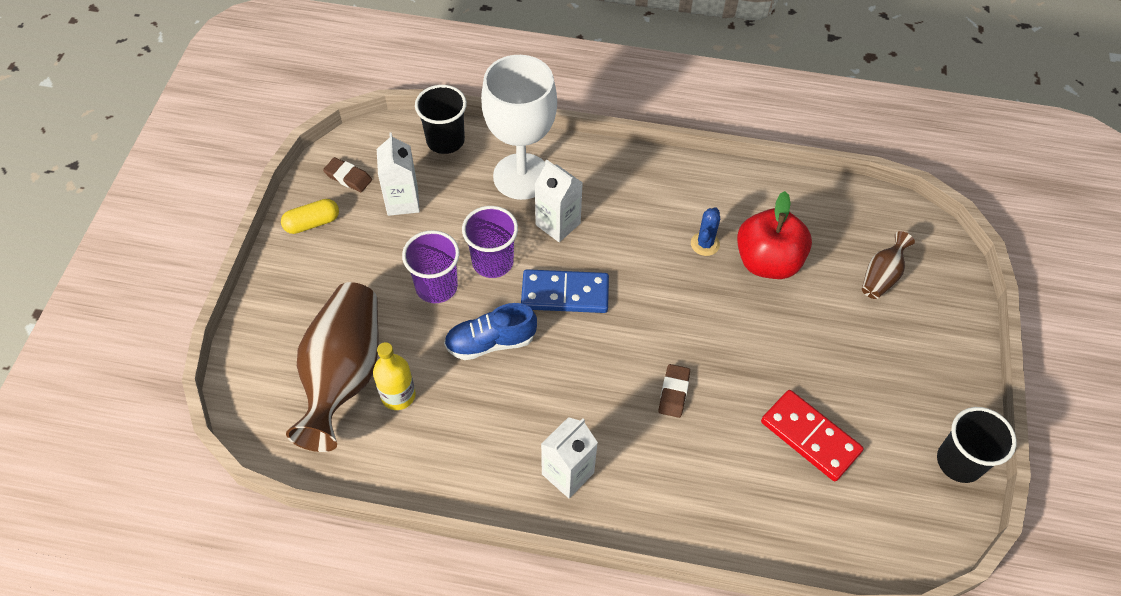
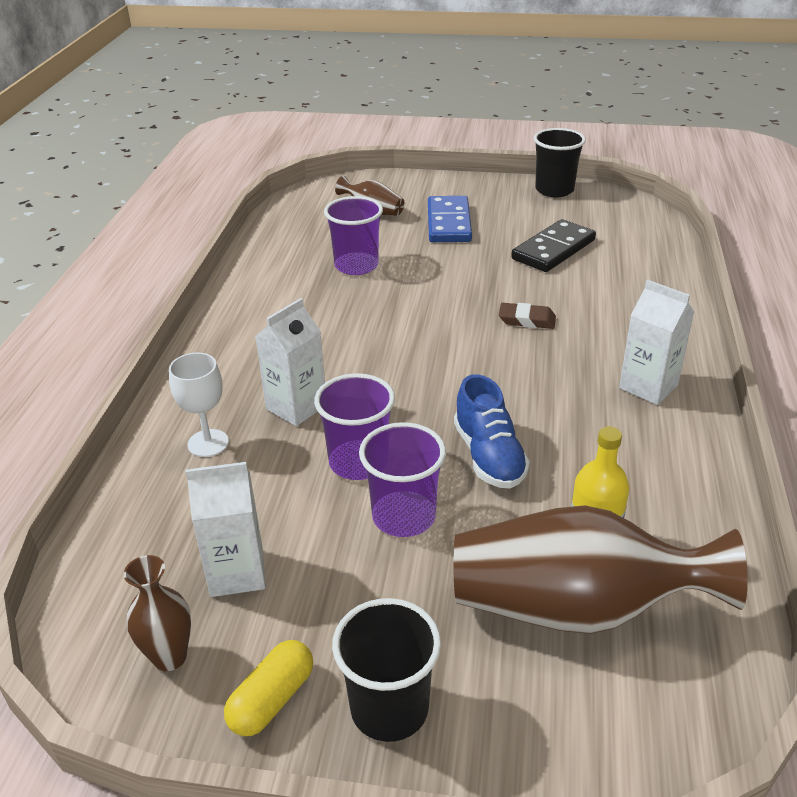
camera: 90 degrees left, 20 degrees down
(312, 223) = (272, 699): yellow capsule -> yellow capsule turned 60 degrees clockwise
(348, 177) = (170, 657): brown eraser -> brown vase
(445, 140) = (116, 531): black cup -> black cup (389, 708)
(522, 176) = (208, 443): white goblet -> white goblet, size x0.48
(565, 294) = (407, 397): blue domino -> blue domino (449, 223)
(705, 244) = (332, 301): blue cactus -> none
(767, 262) = (356, 266): red apple -> purple cup
(810, 437) = (553, 249): red domino -> black domino

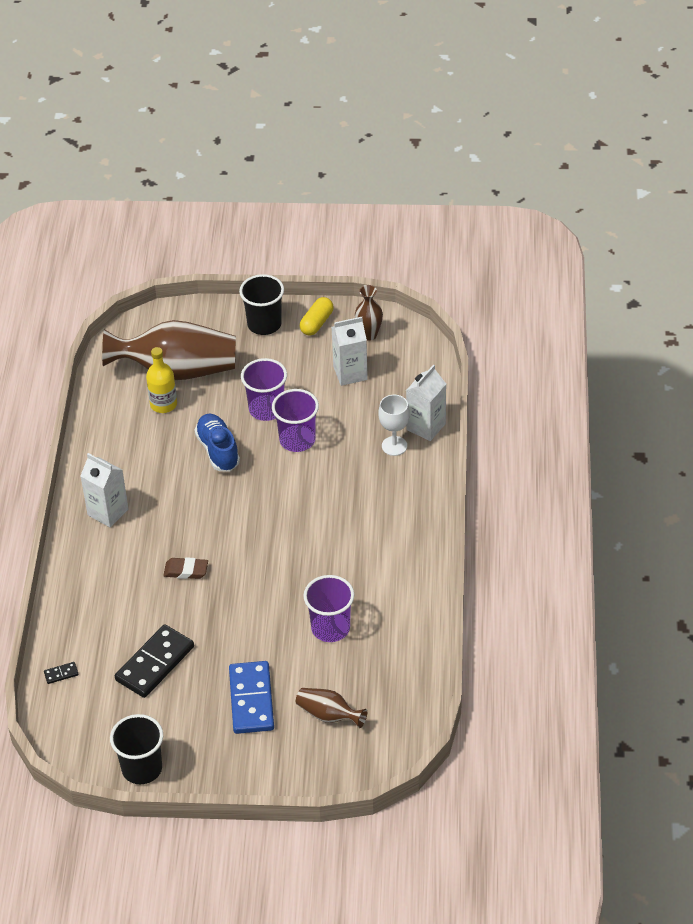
camera: 175 degrees right, 10 degrees up
(296, 407) = (345, 477): white carton -> white carton (426, 427)
(656, 247) = (61, 674): none -> black domino

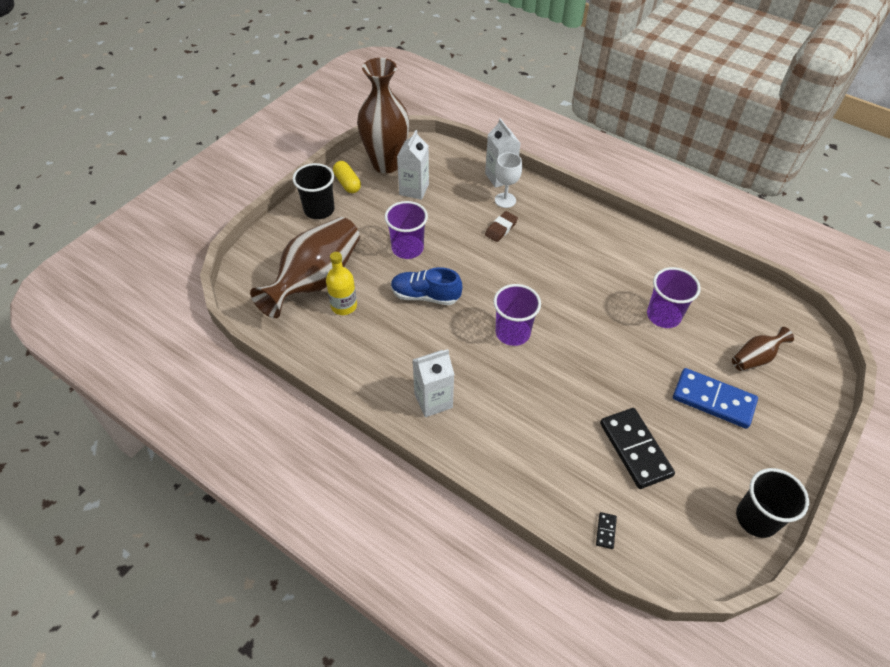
camera: 60 degrees left, 5 degrees up
(186, 571) = (542, 377): brown eraser -> brown eraser (501, 229)
(297, 440) = (455, 246): purple cup -> purple cup (512, 333)
(369, 335) = (386, 164): brown vase -> brown vase, size x2.11

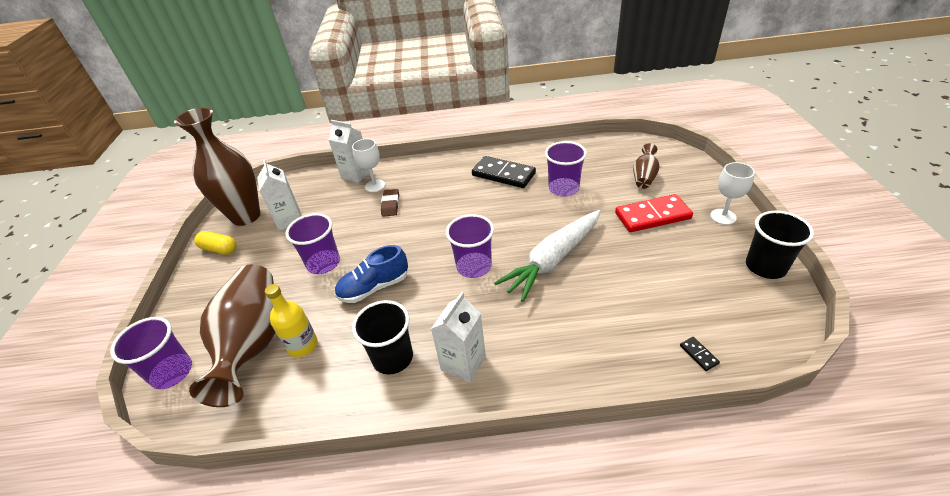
camera: 35 degrees left, 10 degrees down
(256, 266) = (172, 372): none -> purple cup
(319, 210) = (207, 285): black cup -> black cup (393, 358)
(579, 374) = (553, 260): none -> white carrot
(635, 449) = (647, 281): black domino -> black domino (503, 174)
(713, 400) = (652, 216): blue domino -> red domino
(780, 450) = (723, 217): none -> white goblet

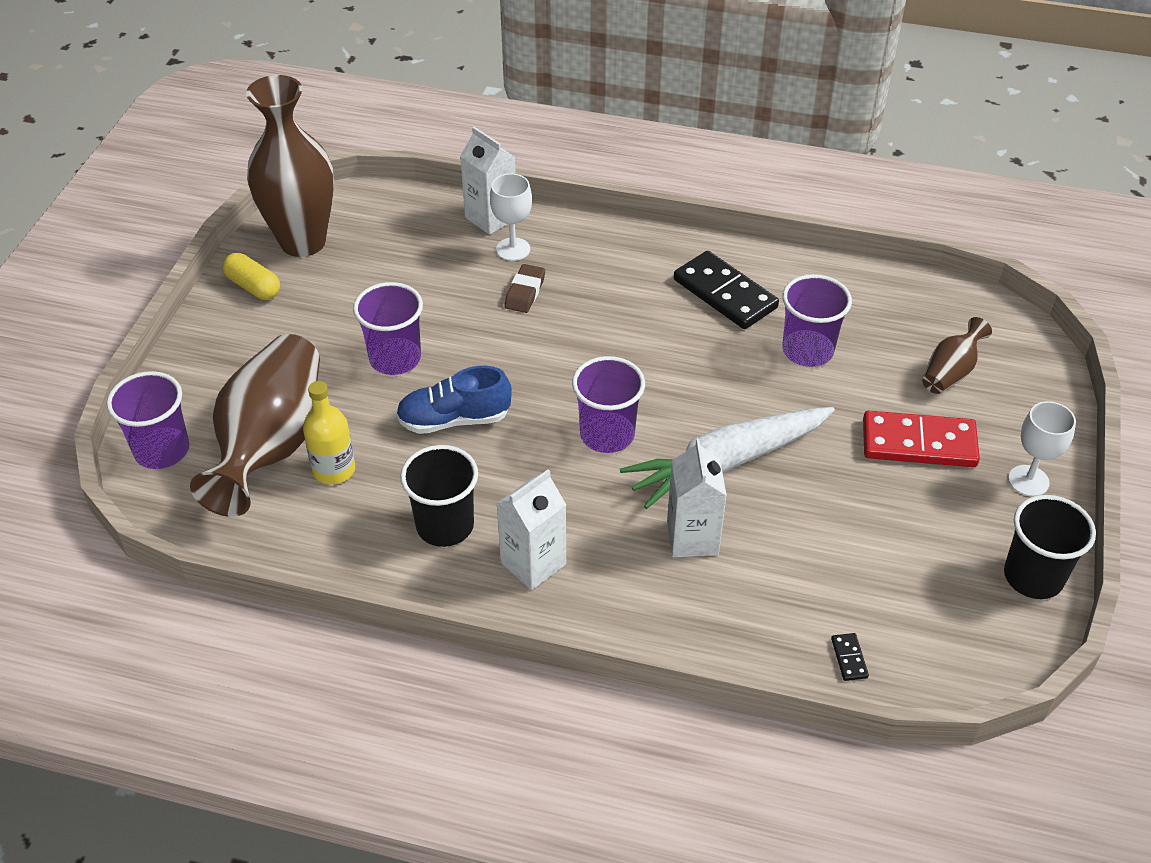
camera: 15 degrees right, 5 degrees up
(289, 220) = (365, 269): white carton -> white carton (692, 538)

